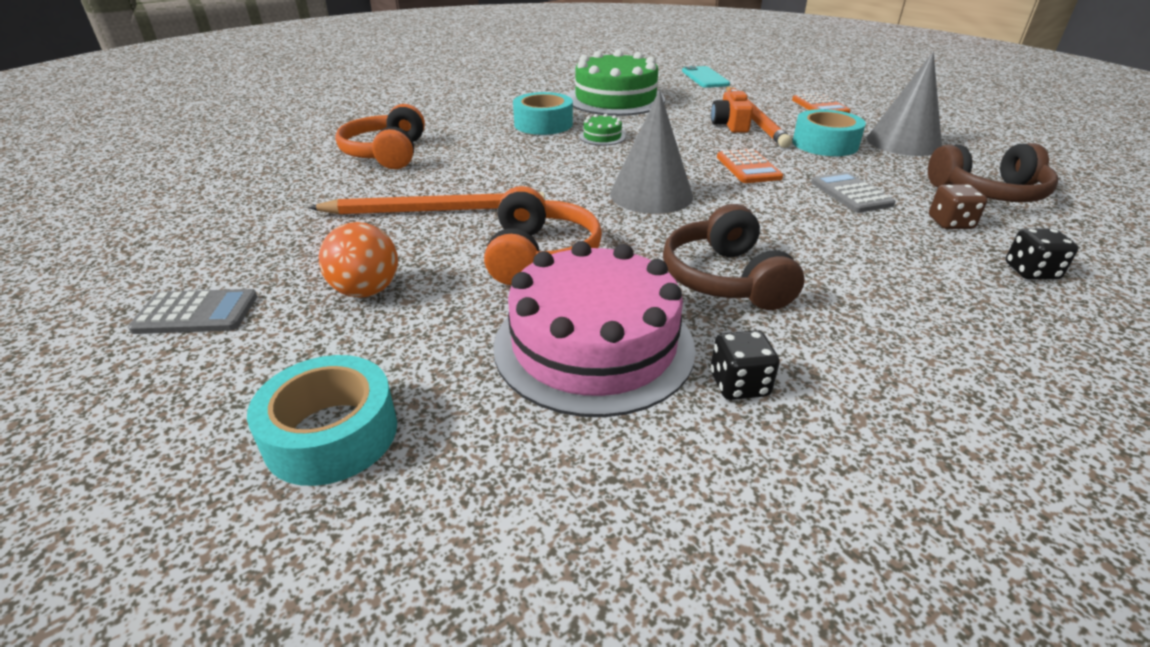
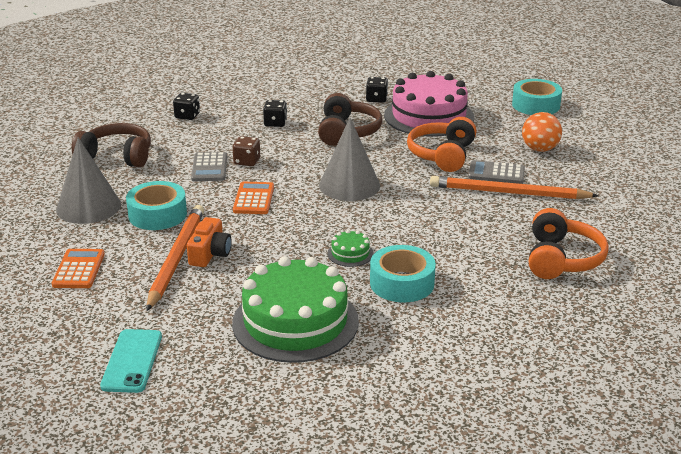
camera: 165 degrees left, 5 degrees down
(196, 313) = (624, 150): grey calculator -> grey calculator (496, 173)
(866, 279) = (275, 123): none -> black dice
(950, 223) = (181, 142): brown dice -> brown dice (247, 161)

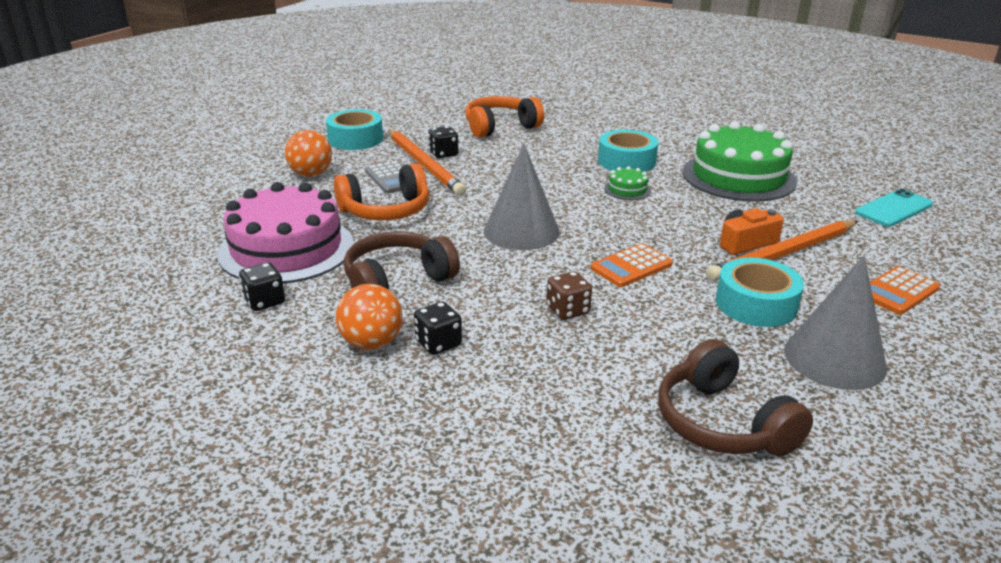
camera: 130 degrees left, 0 degrees up
(187, 116) = (519, 441): black dice -> black dice (443, 154)
(209, 168) = (622, 327): grey calculator -> none
(300, 110) = (371, 343): none -> orange ball
(536, 105) = (186, 202): turquoise tape -> turquoise tape (355, 139)

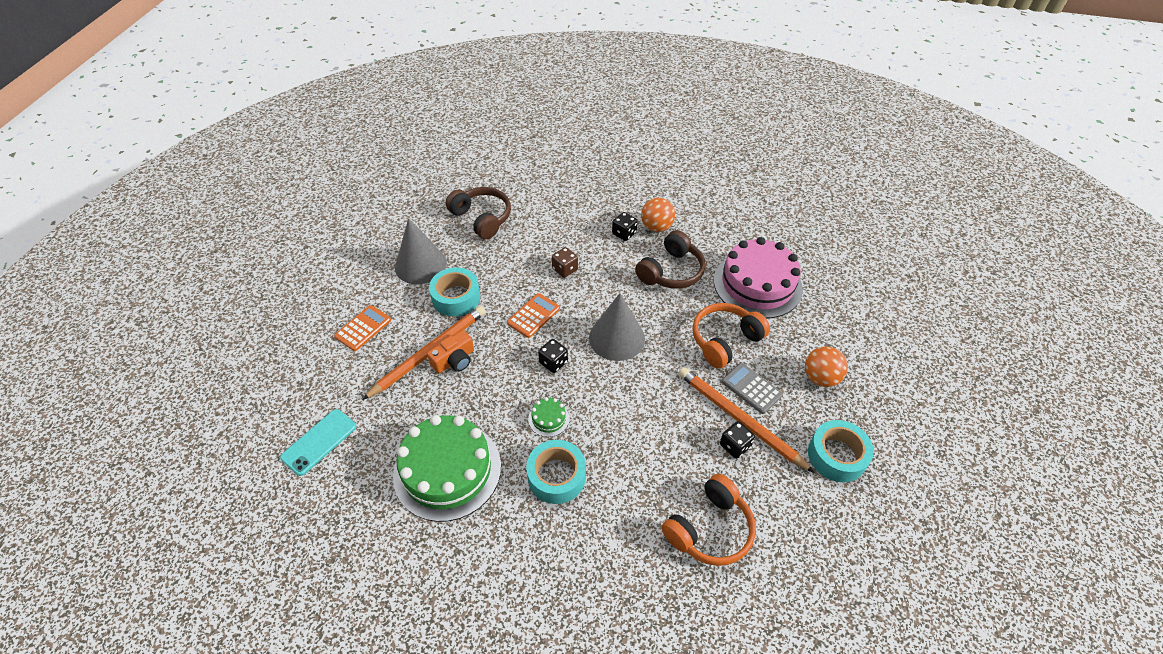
camera: 165 degrees right, 20 degrees up
(264, 301) = (731, 241): black dice -> black dice (553, 362)

